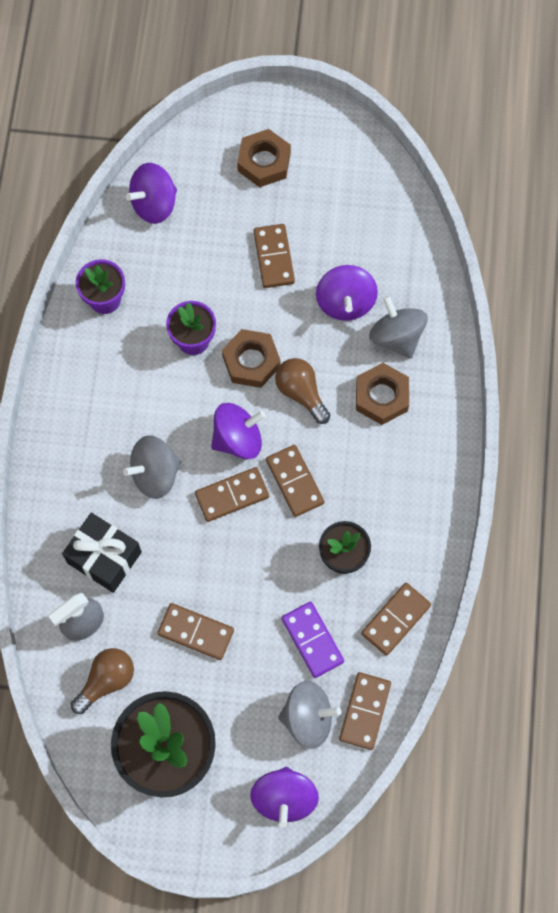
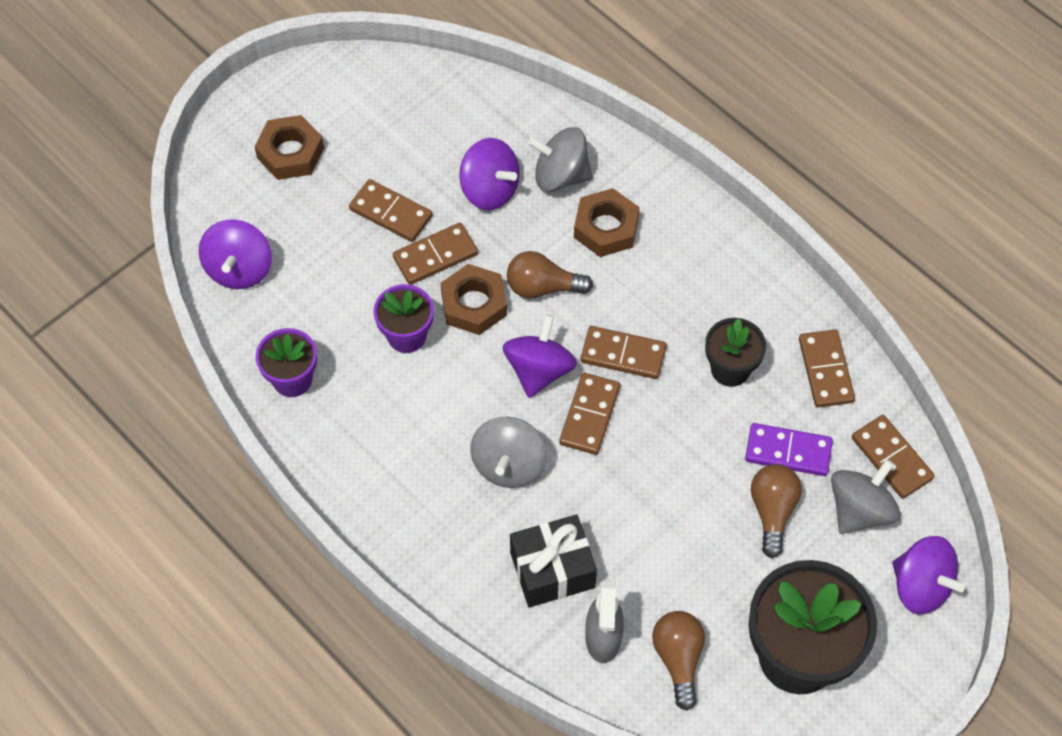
camera: 50 degrees left, 10 degrees down
(195, 632) = (696, 544): brown domino -> brown domino (435, 256)
(259, 662) = (772, 511): none -> brown light bulb

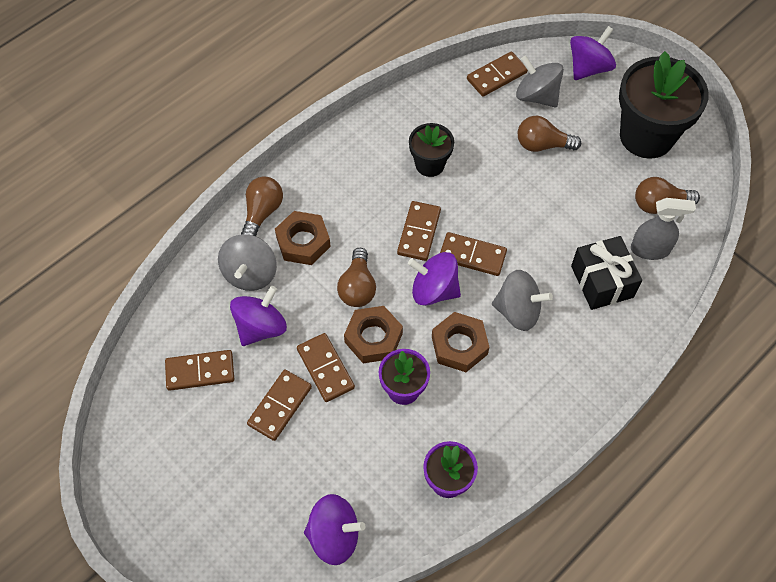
camera: 90 degrees left, 0 degrees up
(290, 153) = (208, 497): brown nut -> brown nut (459, 345)
(647, 183) = (262, 212): none -> brown light bulb
(788, 451) = (495, 133): purple domino -> none
(826, 370) = (429, 108): brown domino -> brown domino (200, 371)

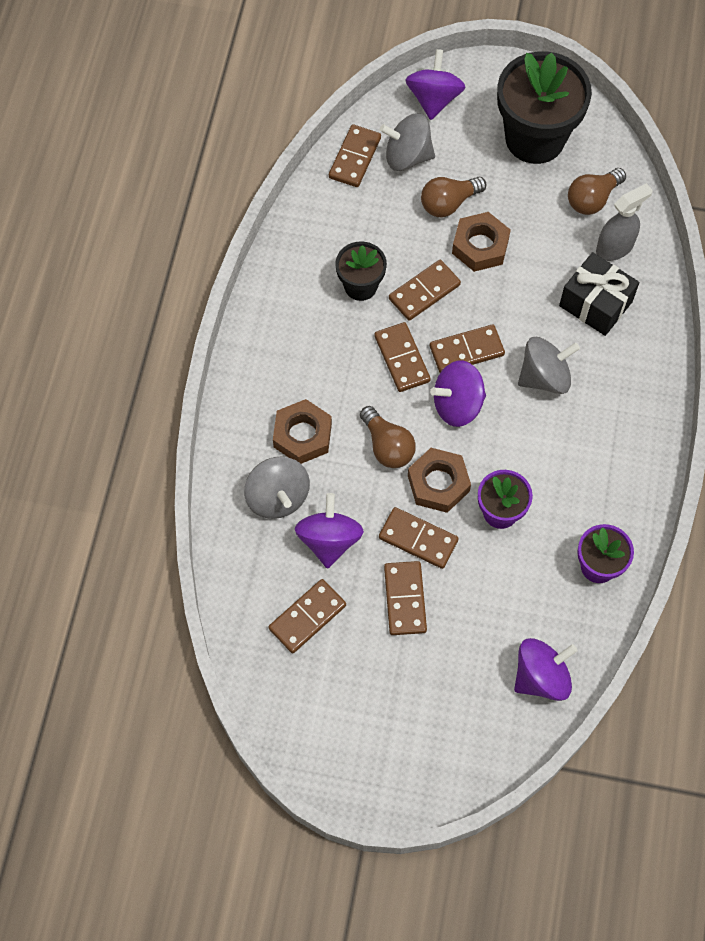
camera: 35 degrees left, 5 degrees up
(262, 212) = (240, 431): brown light bulb -> none
(459, 345) = (518, 441): brown nut -> brown nut (480, 246)
(474, 196) = (424, 292): none -> brown domino

